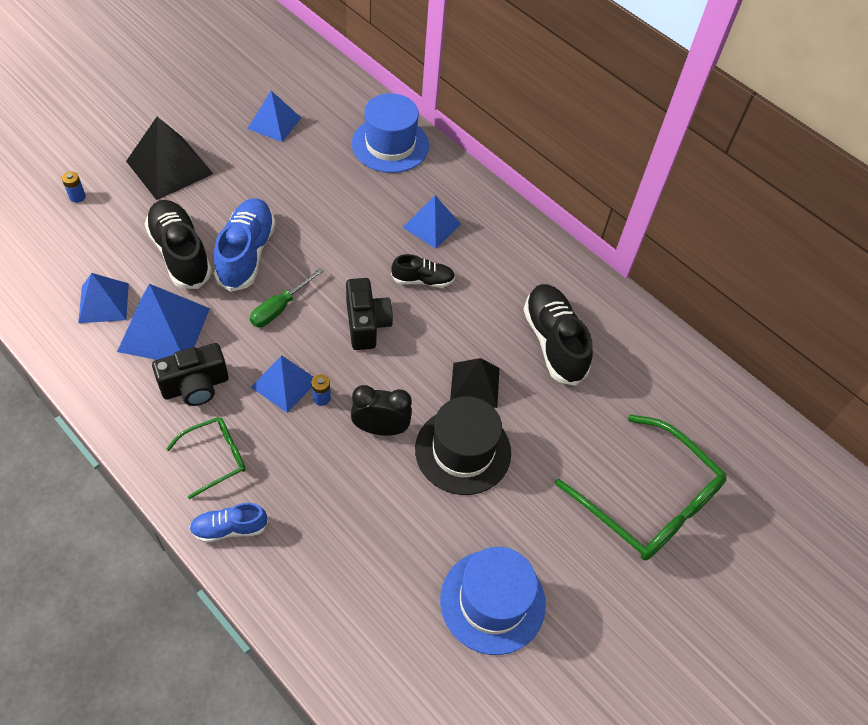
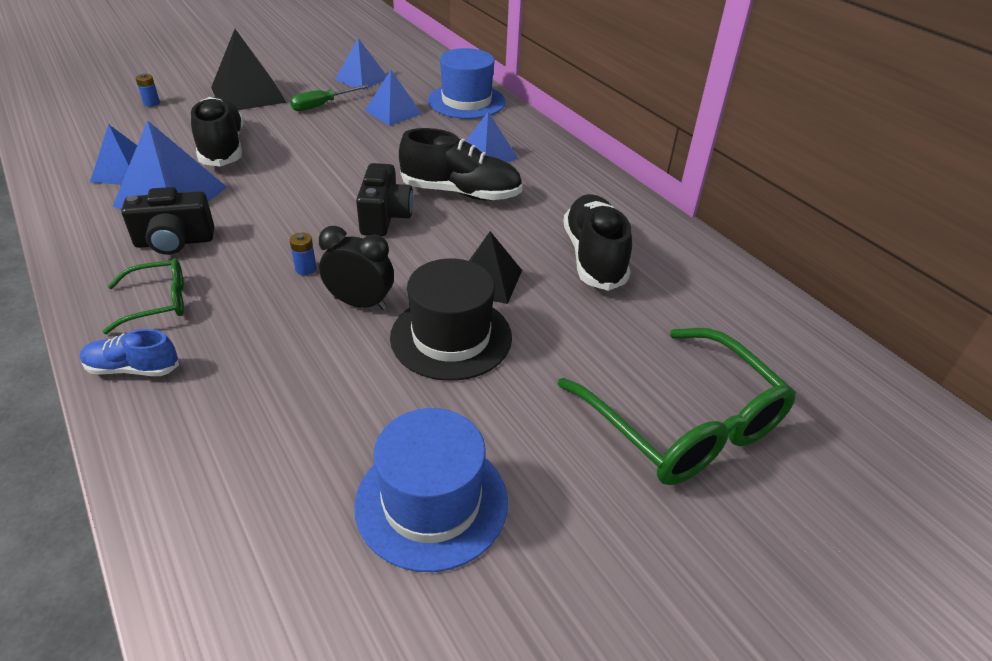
camera: 15 degrees right, 15 degrees down
(246, 254) = (287, 155): blue shoe -> none
(280, 308) = (299, 195): green screwdriver -> green screwdriver (322, 105)
(284, 383) = (271, 252): blue pyramid -> blue pyramid (393, 112)
(423, 280) = (461, 192): black shoe -> black shoe, size x1.77

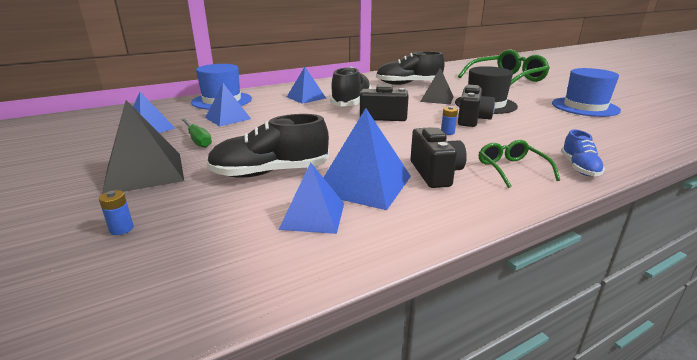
camera: 85 degrees left, 15 degrees down
(360, 303) = (472, 120): black clock -> black camera

